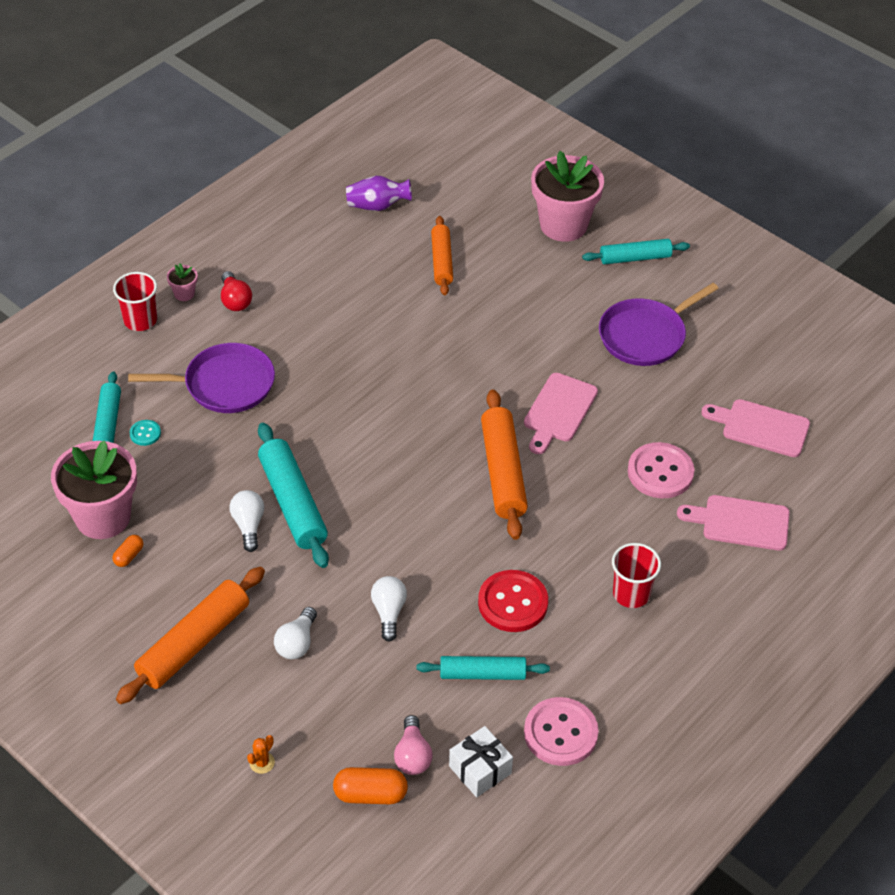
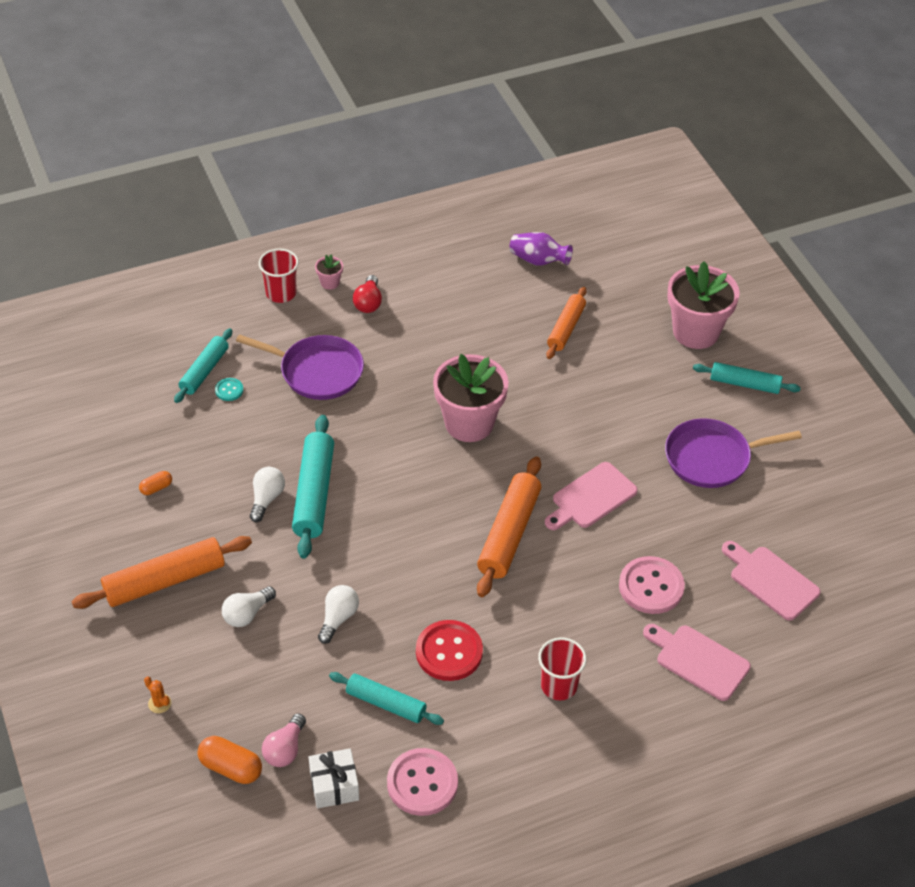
camera: 25 degrees right, 0 degrees up
(103, 517) = (155, 448): pink flower pot -> pink flower pot (469, 423)
(262, 763) = (159, 703): orange cactus -> orange cactus turned 75 degrees clockwise

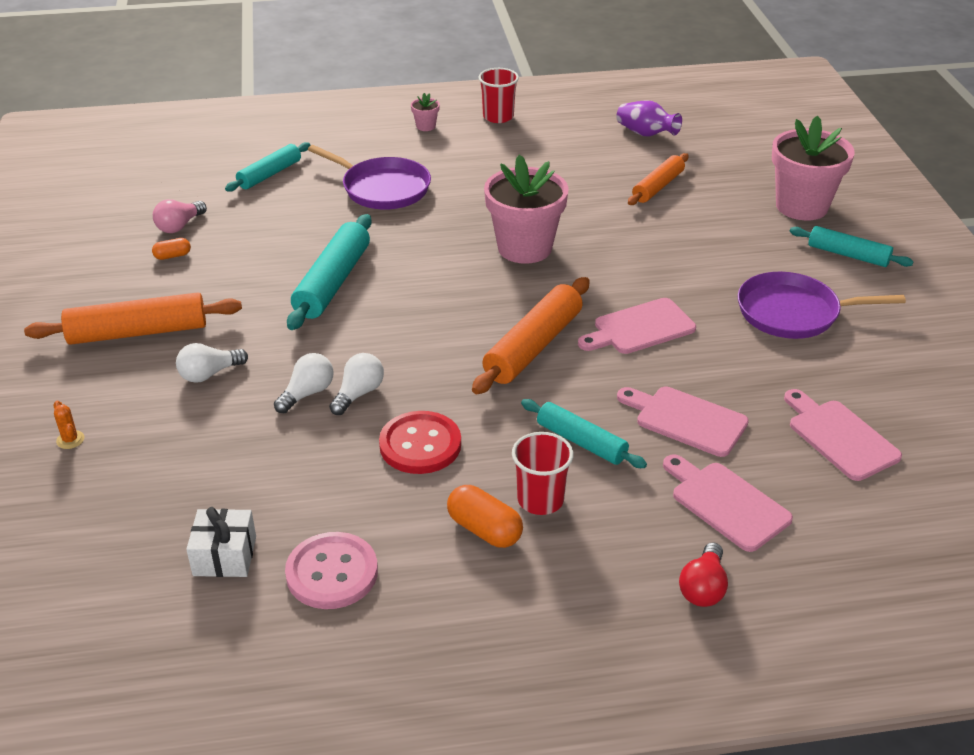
camera: 15 degrees right, 10 degrees down
(229, 390) = (286, 191): turquoise button -> none
(231, 768) = (114, 515): orange capsule -> orange capsule (484, 530)
(266, 499) = (281, 280): white light bulb -> white light bulb (358, 394)
(281, 293) = (374, 128): red cup -> red cup (498, 117)
(285, 749) = (186, 508): pink light bulb -> pink light bulb (179, 226)
(368, 303) = (458, 144): red light bulb -> red light bulb (703, 588)
(386, 703) = (324, 483): turquoise rolling pin -> turquoise rolling pin (581, 442)
(651, 587) = (686, 420): pink button -> pink cutting board

